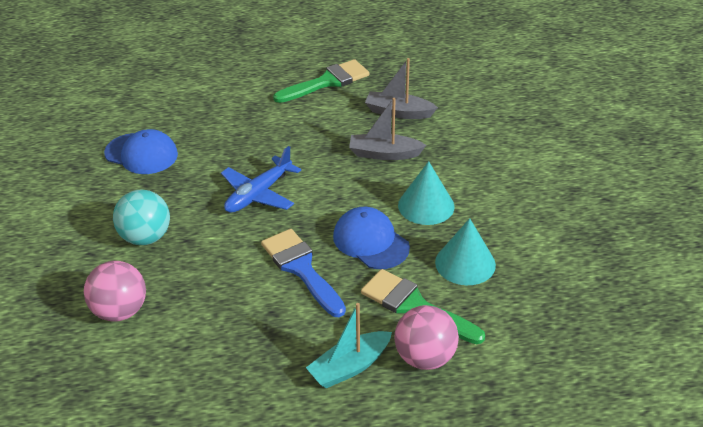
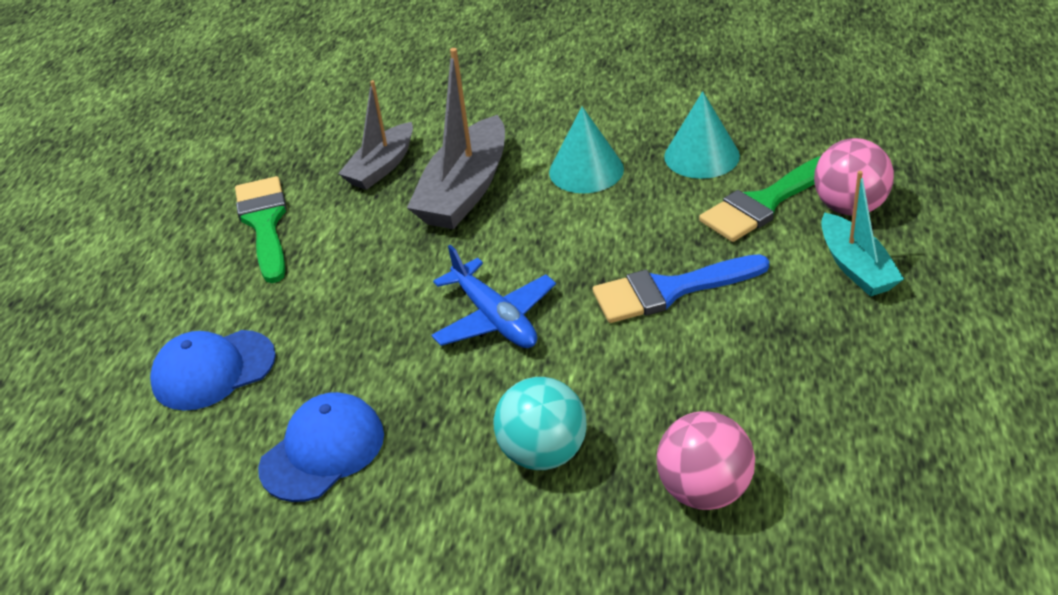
camera: 70 degrees left, 0 degrees up
(370, 241) = (637, 224): blue cap -> blue cap (213, 370)
(384, 154) = (465, 190): grey boat -> grey boat, size x1.56

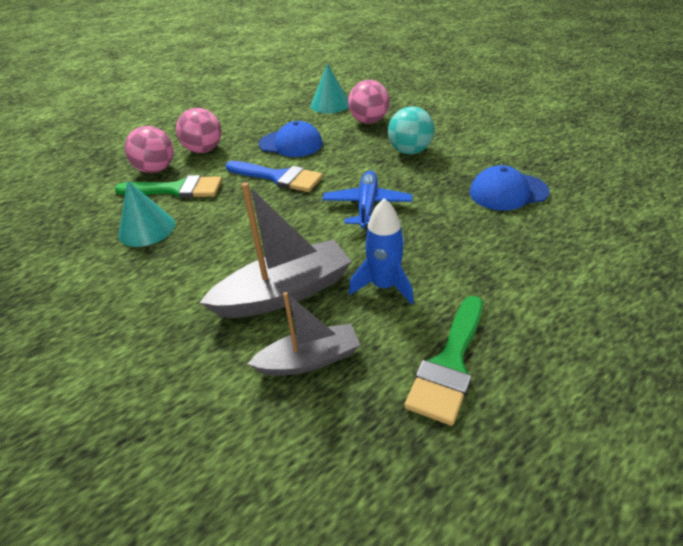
camera: 140 degrees left, 0 degrees up
(213, 370) = (553, 261): blue cap -> blue cap (291, 144)
(376, 246) = (384, 286): none -> blue rocket
(586, 170) = (205, 259): turquoise cone -> turquoise cone (330, 104)
(856, 267) = (204, 150): turquoise boat -> pink ball

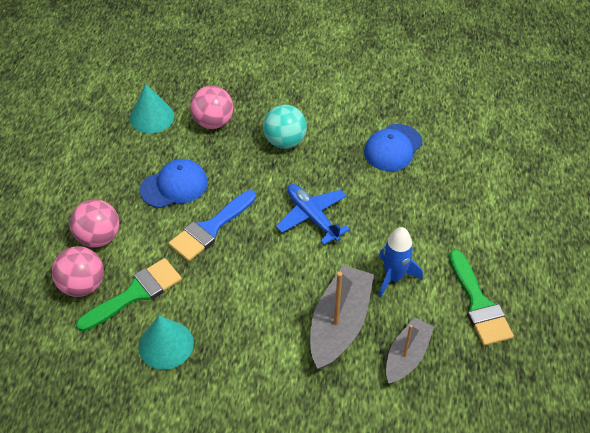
camera: 45 degrees left, 10 degrees up
(278, 177) = (210, 229): blue brush -> blue brush turned 150 degrees clockwise

